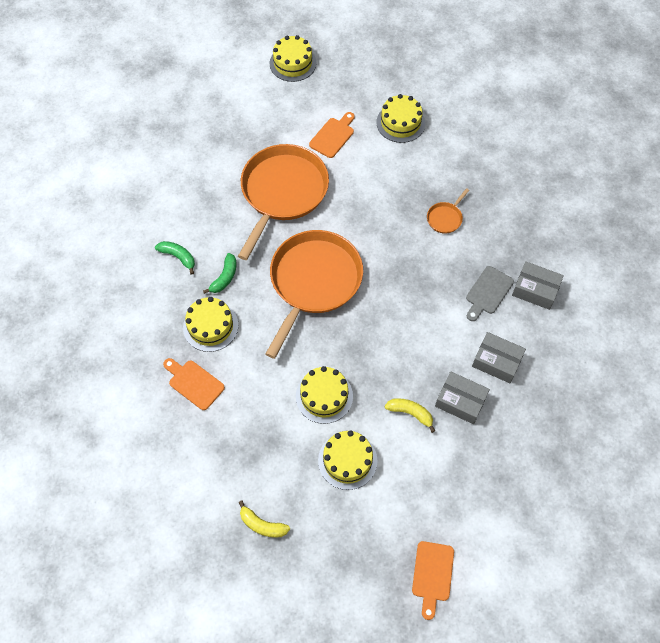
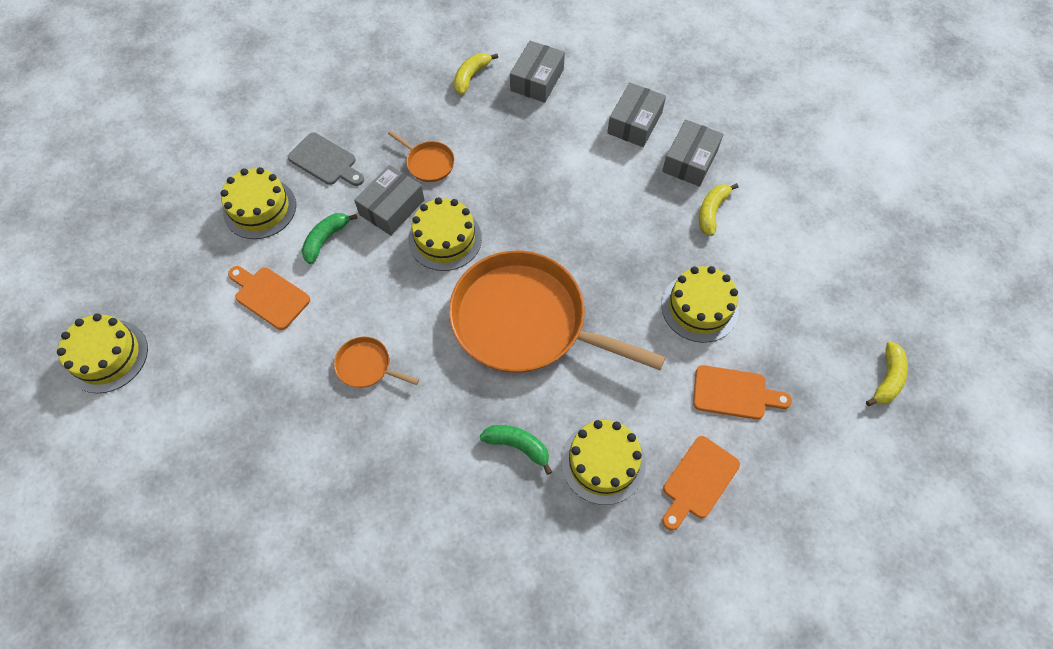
camera: 90 degrees left, 0 degrees up
(178, 257) = (479, 522): green banana -> green banana (326, 239)
(282, 192) = (366, 366): orange pan -> orange pan, size x0.40
(347, 460) = (784, 281): yellow cake -> yellow cake (445, 239)
(405, 198) = (392, 207): none -> grey box
(432, 575) = (903, 197): orange cutting board -> orange cutting board (734, 393)
(488, 292) = (541, 125): grey cutting board -> grey cutting board (325, 161)
(533, 243) = (471, 76): none -> yellow banana

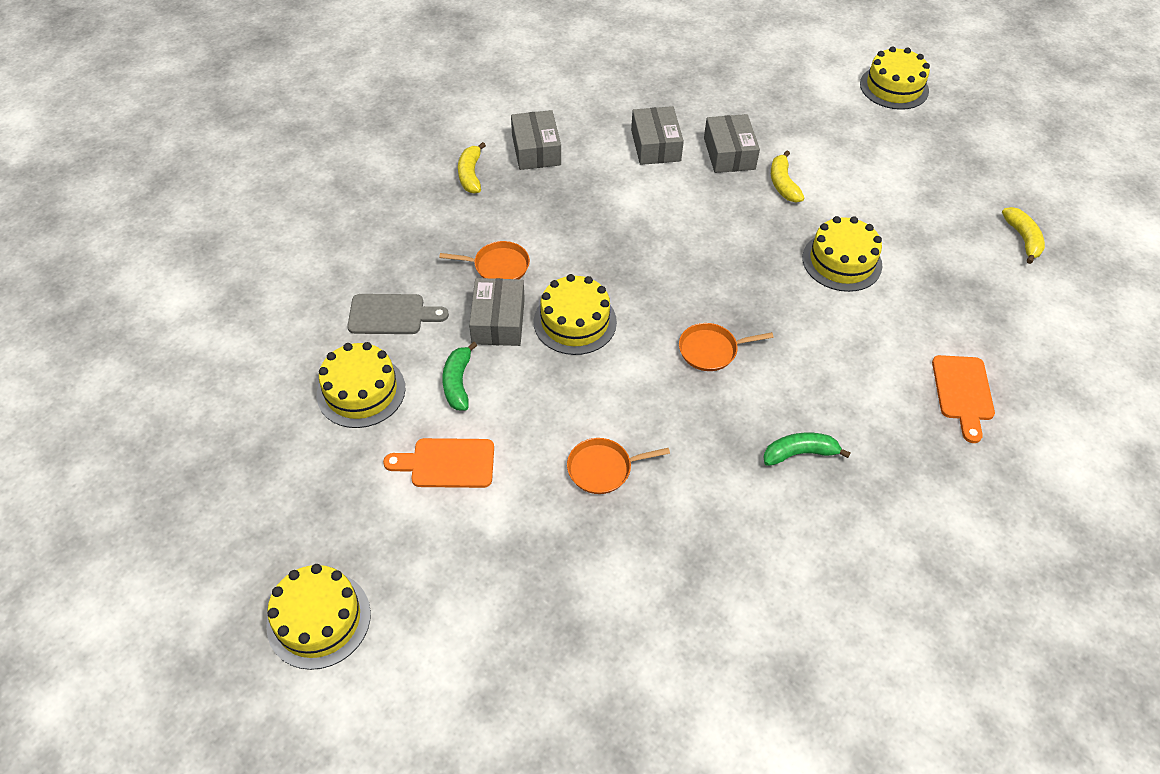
camera: 35 degrees left, 10 degrees down
(525, 321) = (711, 350): orange pan -> orange pan, size x0.40
(603, 462) = (879, 423): yellow cake -> yellow cake (894, 87)
(734, 393) = (928, 311): orange cutting board -> none

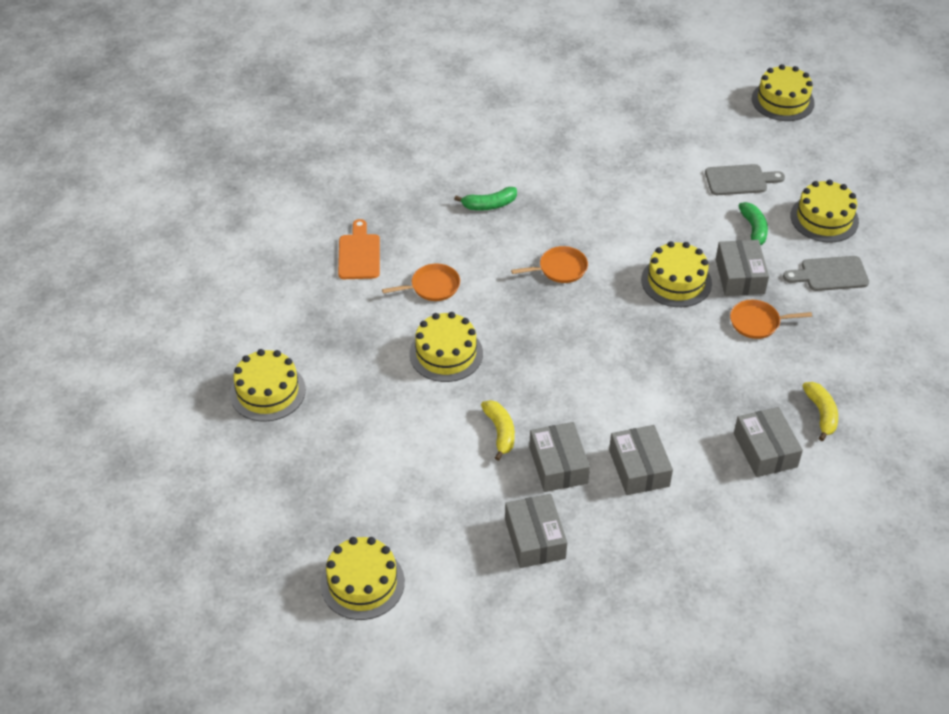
camera: 175 degrees right, 5 degrees down
(447, 463) = (740, 180): orange cutting board -> grey cutting board
(602, 468) = (629, 185): orange pan -> orange pan (432, 286)
(753, 104) = (535, 539): none -> grey box
(1023, 239) = (267, 391): yellow banana -> yellow cake

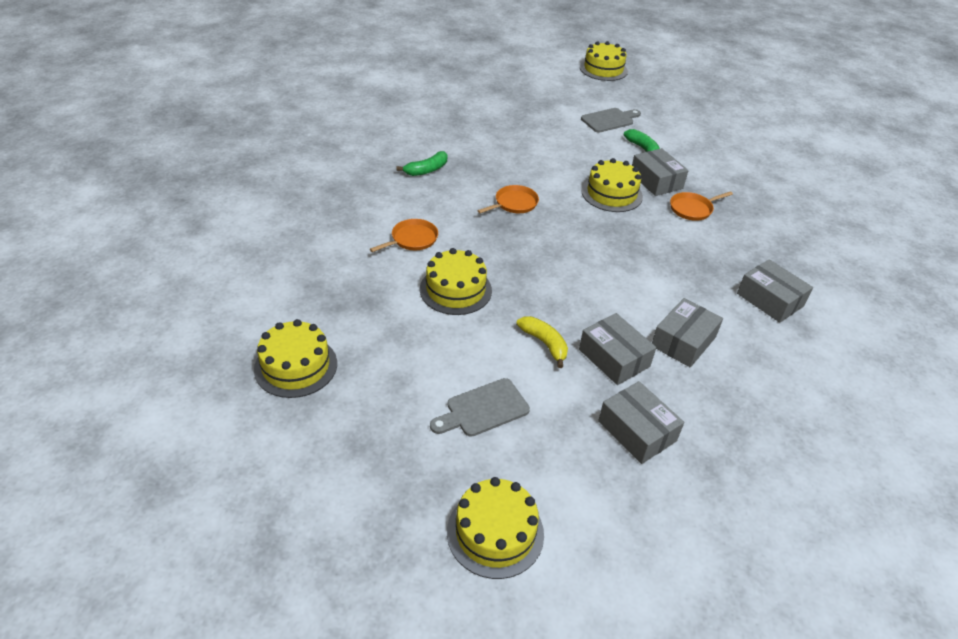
camera: 25 degrees left, 5 degrees down
(359, 254) = (330, 228): orange cutting board -> none
(639, 468) = (683, 341): grey box -> grey box turned 75 degrees clockwise
(821, 414) = (788, 262): yellow banana -> none
(824, 218) = (686, 133): yellow cake -> none
(830, 274) = (718, 166): grey cutting board -> grey cutting board (483, 409)

